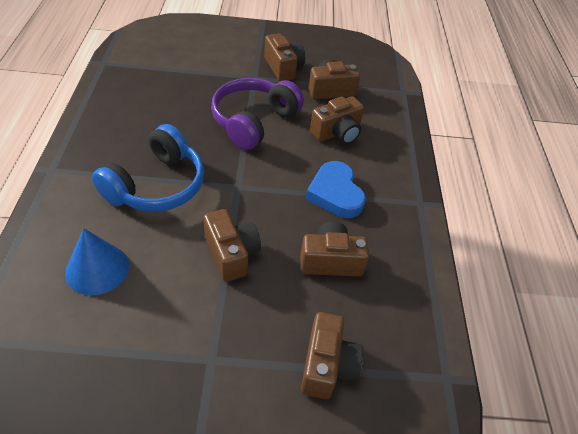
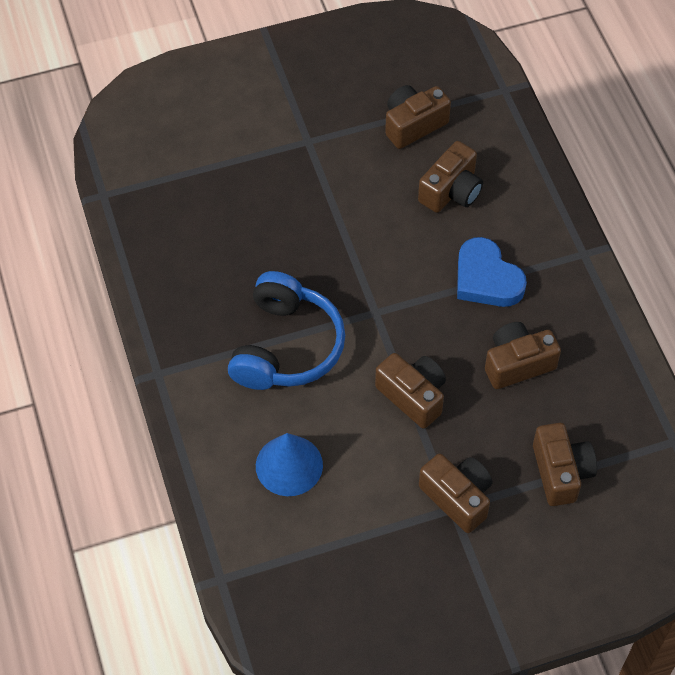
camera: 15 degrees left, 10 degrees up
(253, 121) = (344, 213): purple headphones -> none
(283, 68) = (336, 109): brown camera -> brown camera (457, 497)

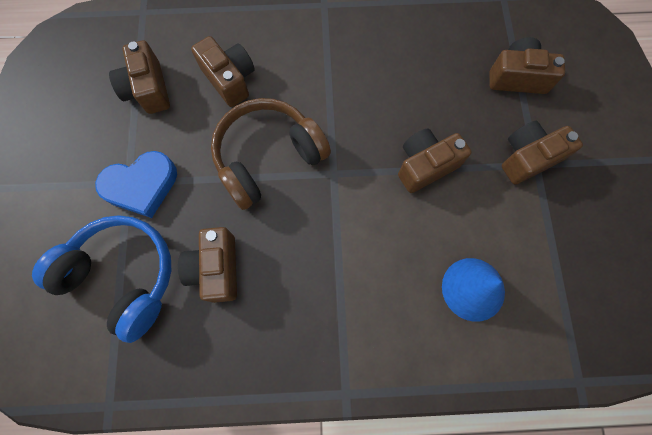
camera: 75 degrees left, 15 degrees up
(286, 346) = (348, 260): blue headphones -> blue headphones (123, 276)
(373, 249) = (268, 158): none -> brown headphones
(486, 278) = (326, 78): blue heart -> blue heart (141, 186)
(517, 364) = (413, 79): brown camera -> brown camera (216, 268)

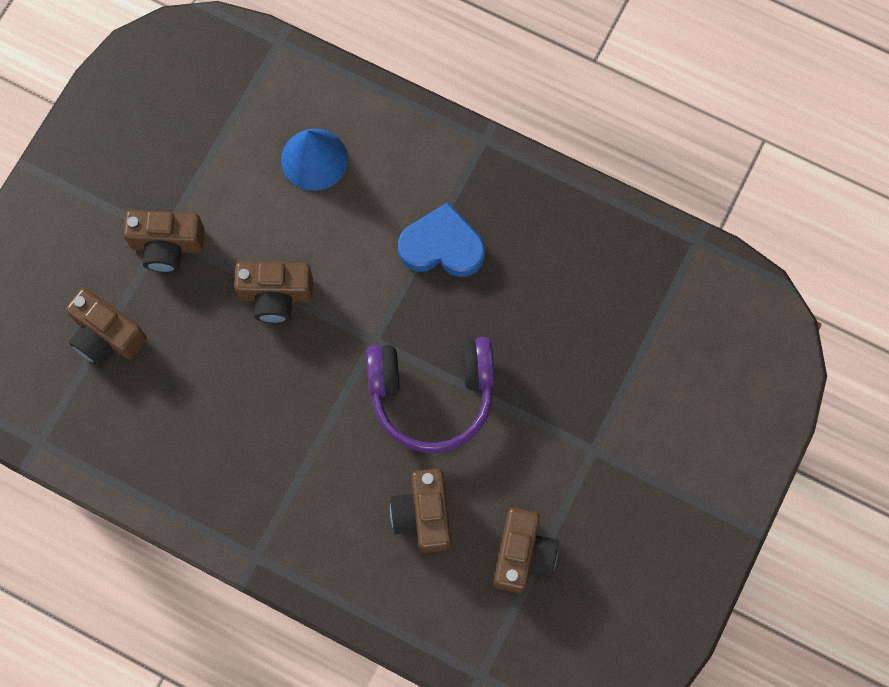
camera: 150 degrees left, 0 degrees up
(123, 276) = (638, 351): blue headphones -> none
(141, 186) = (580, 437): blue heart -> blue heart (442, 246)
(216, 268) = (544, 308): brown camera -> none
(268, 158) = (432, 395): brown headphones -> purple headphones

